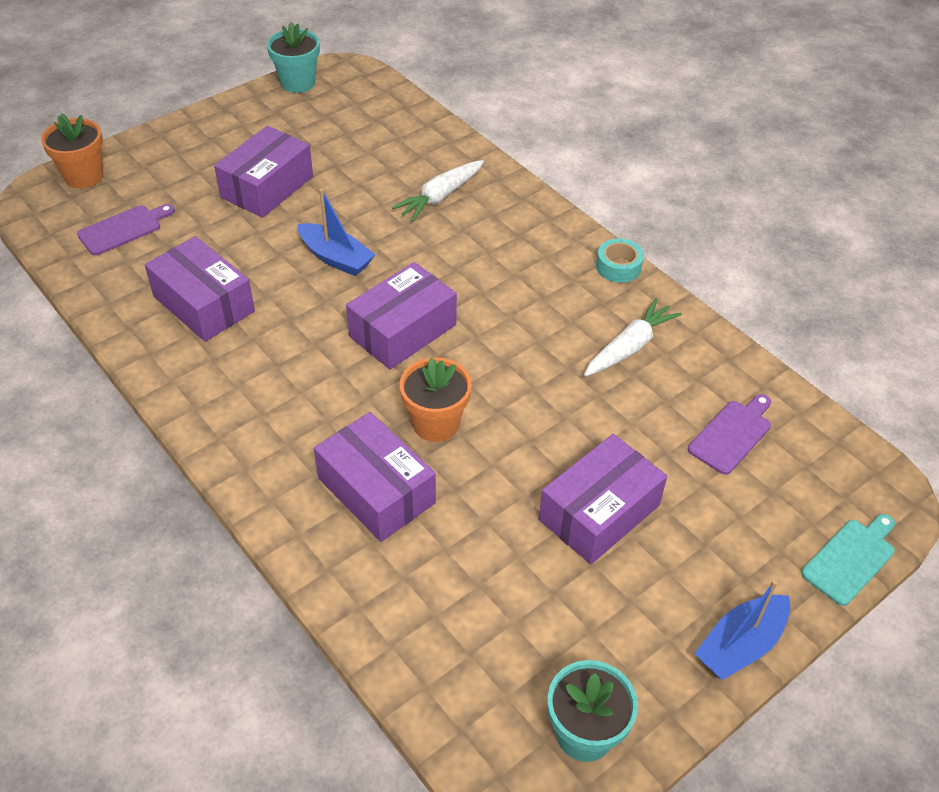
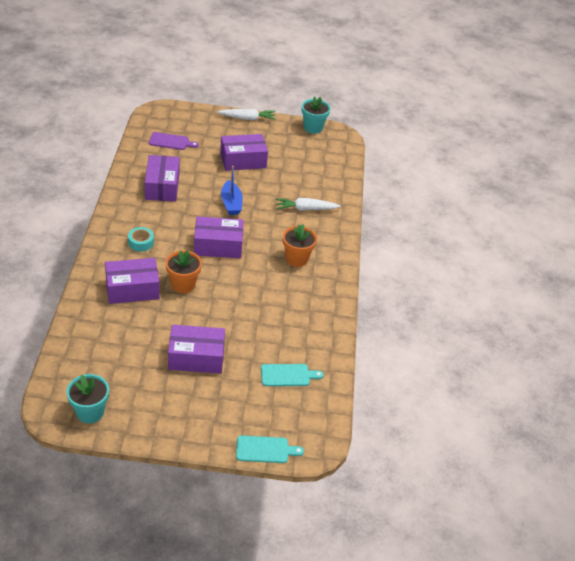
camera: 40 degrees right, 5 degrees down
(84, 176) = (183, 113): orange flower pot -> orange flower pot (296, 259)
(376, 490) = (132, 289): purple box -> purple box turned 75 degrees clockwise
(618, 267) = (339, 285): turquoise tape -> turquoise tape (141, 242)
(629, 347) = (296, 316): white carrot -> white carrot (247, 118)
(732, 434) = (287, 375): purple cutting board -> turquoise cutting board
(740, 645) = (180, 436): blue boat -> none

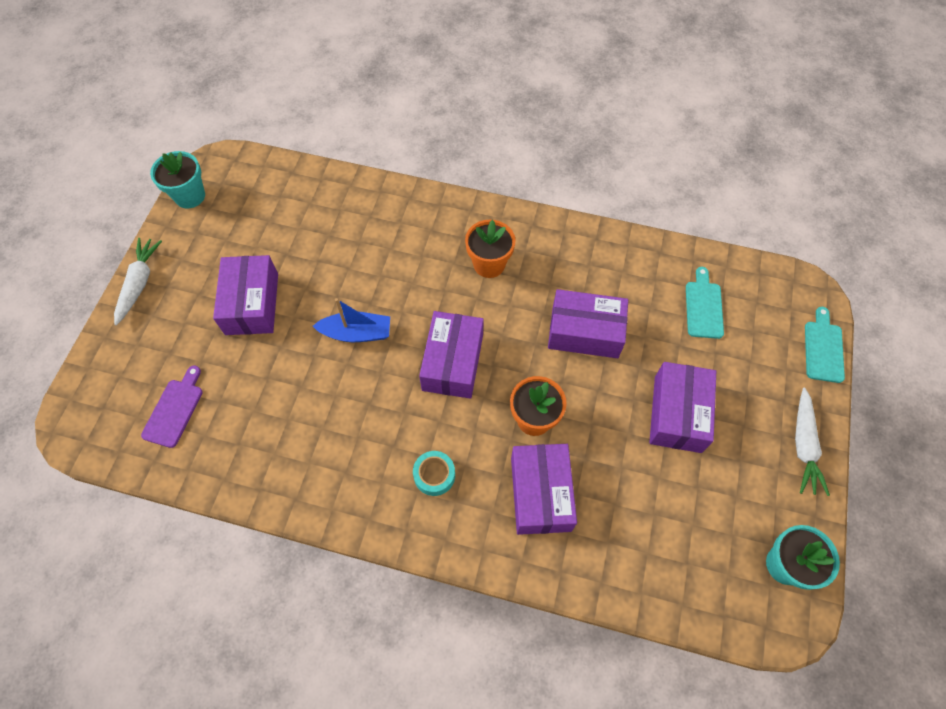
camera: 75 degrees left, 20 degrees up
(162, 186) = (297, 432): purple box -> purple box (585, 332)
(305, 209) = (384, 236): white carrot -> white carrot (803, 445)

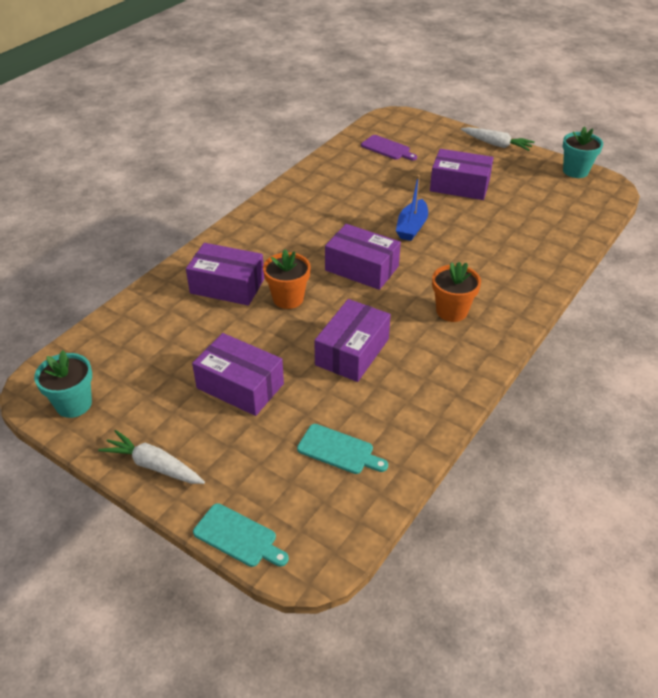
camera: 110 degrees right, 20 degrees down
(434, 475) = (275, 240): turquoise tape -> none

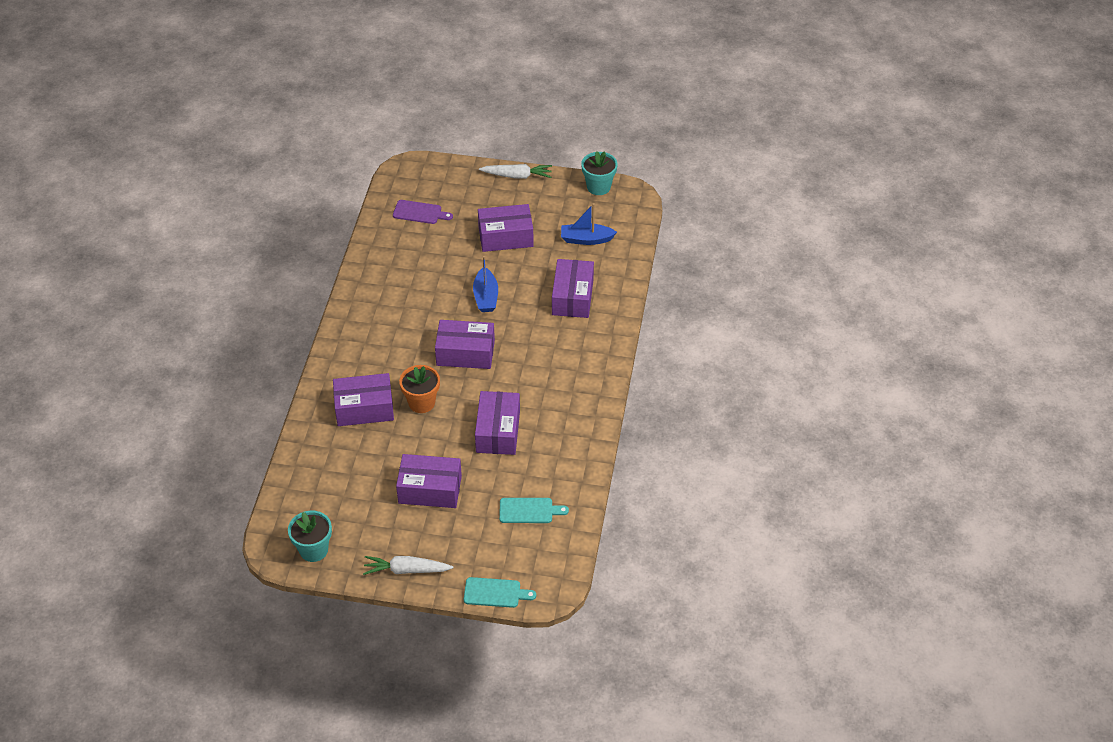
camera: 25 degrees left, 5 degrees up
(451, 311) = (556, 369): orange flower pot -> none
(504, 252) = (572, 297): none -> purple box
(542, 208) = (586, 239): none -> blue boat

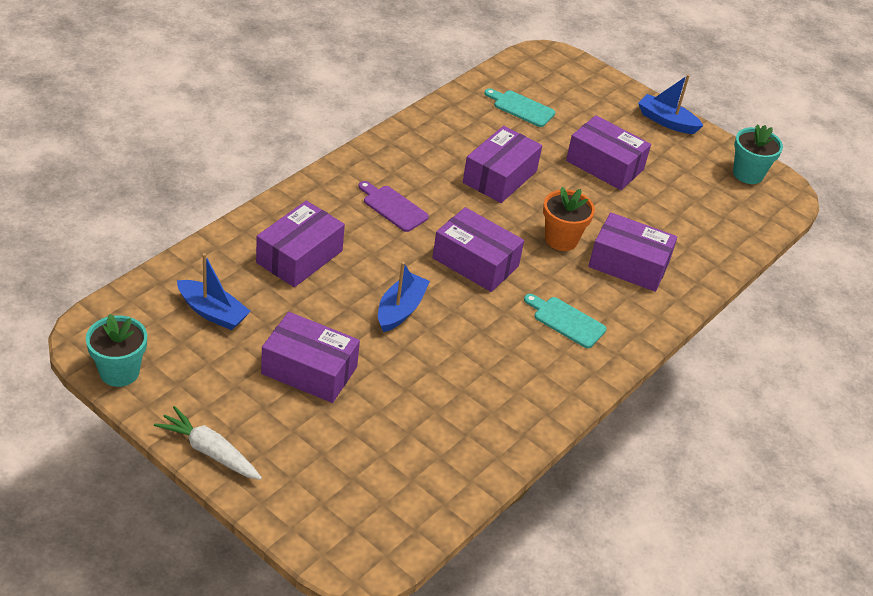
camera: 155 degrees left, 5 degrees down
(406, 570) = (666, 121): white carrot -> blue boat
(419, 212) = (395, 470): purple cutting board -> purple cutting board (393, 207)
(495, 593) = (597, 74): turquoise cutting board -> turquoise cutting board (566, 321)

